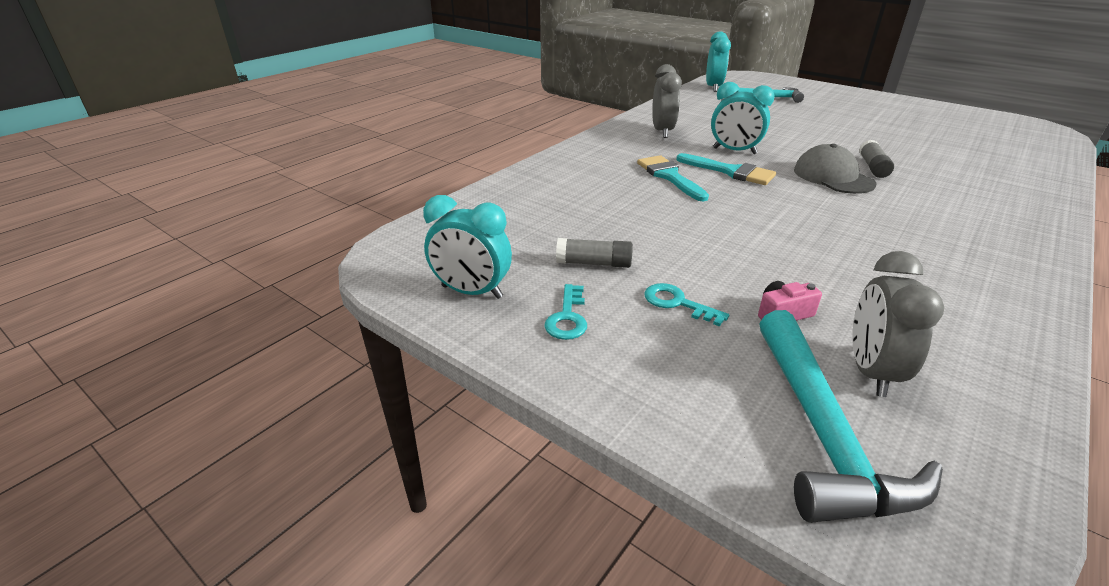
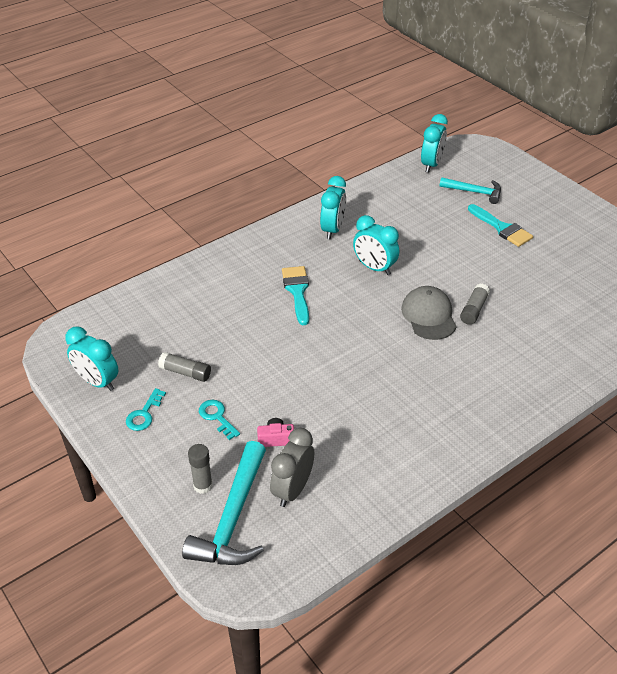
camera: 15 degrees right, 10 degrees up
(662, 131) = (332, 229): grey clock -> turquoise clock
(730, 171) = (350, 294): turquoise brush -> turquoise brush (502, 228)
(731, 394) = (203, 485): none -> grey glue stick

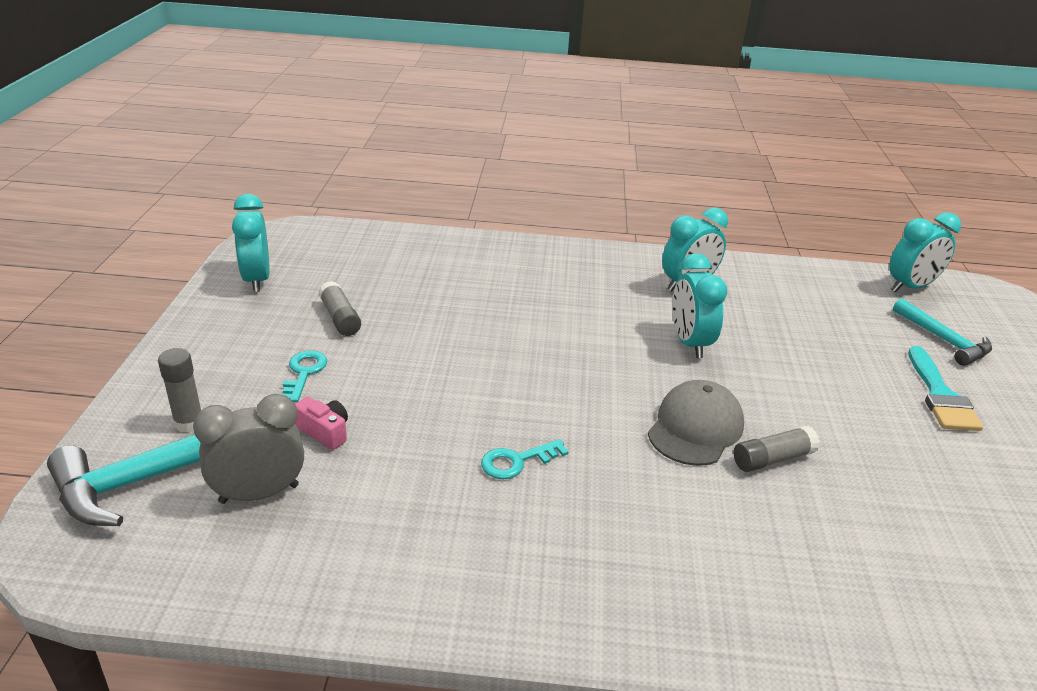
camera: 40 degrees right, 10 degrees down
(144, 414) = (249, 327): turquoise key -> turquoise key (517, 461)
(297, 291) = (562, 316): turquoise brush -> none

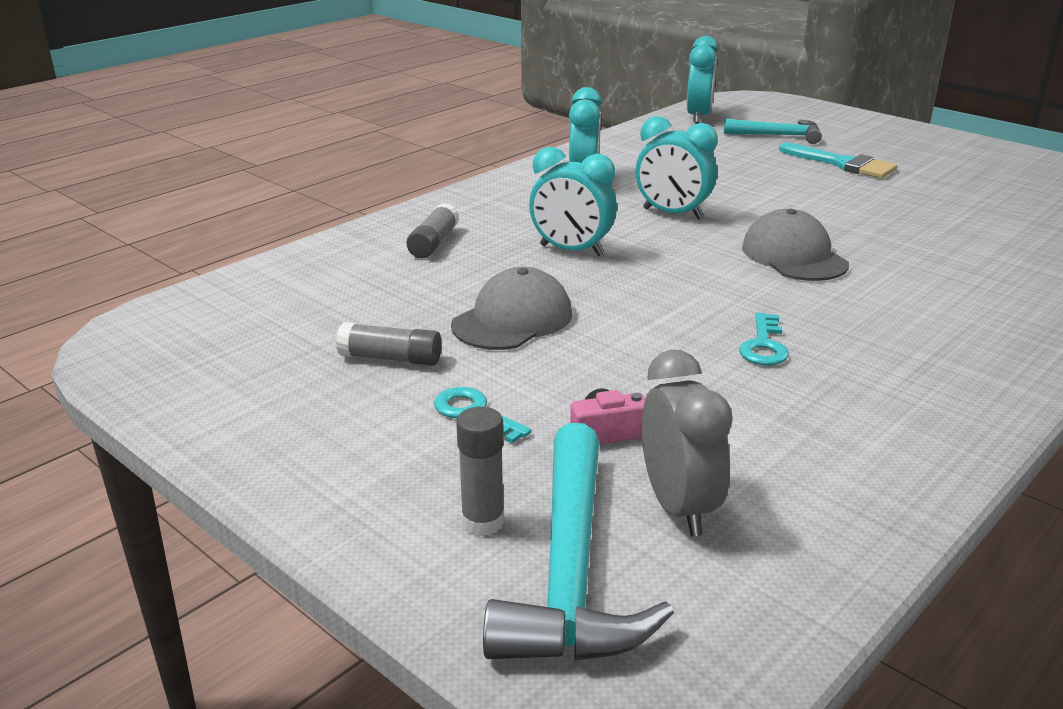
camera: 50 degrees left, 5 degrees down
(257, 280) = (215, 386): turquoise clock -> turquoise clock (571, 250)
(259, 494) = (678, 507): grey clock -> grey clock turned 150 degrees clockwise
(435, 340) = (512, 319): none -> grey cap
(772, 459) = (862, 244): grey glue stick -> grey glue stick (433, 243)

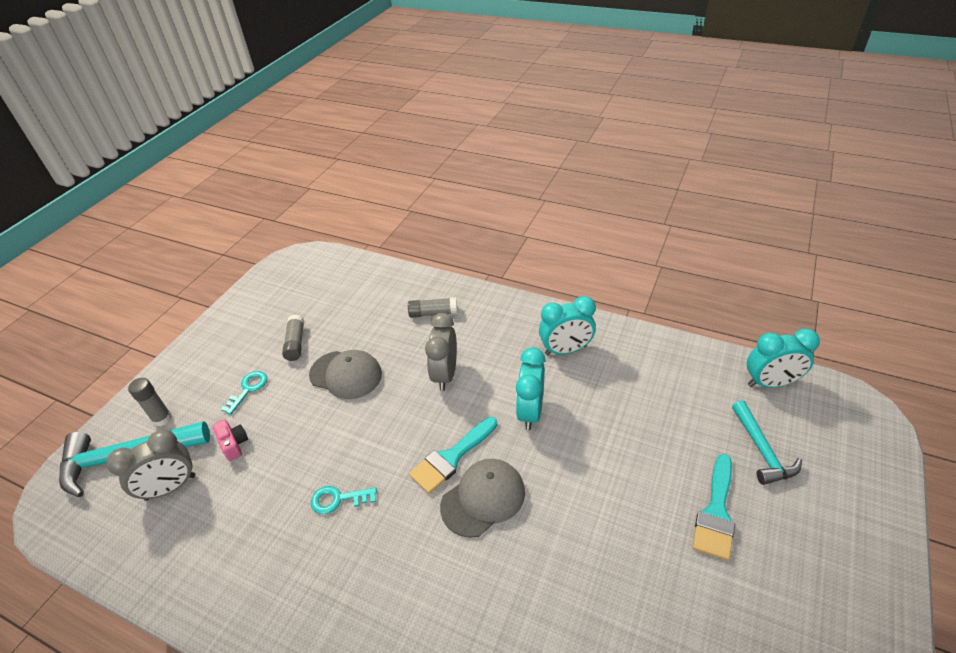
camera: 75 degrees right, 15 degrees up
(571, 250) = (445, 374): turquoise clock -> grey clock
(723, 265) = (451, 458): none -> turquoise brush

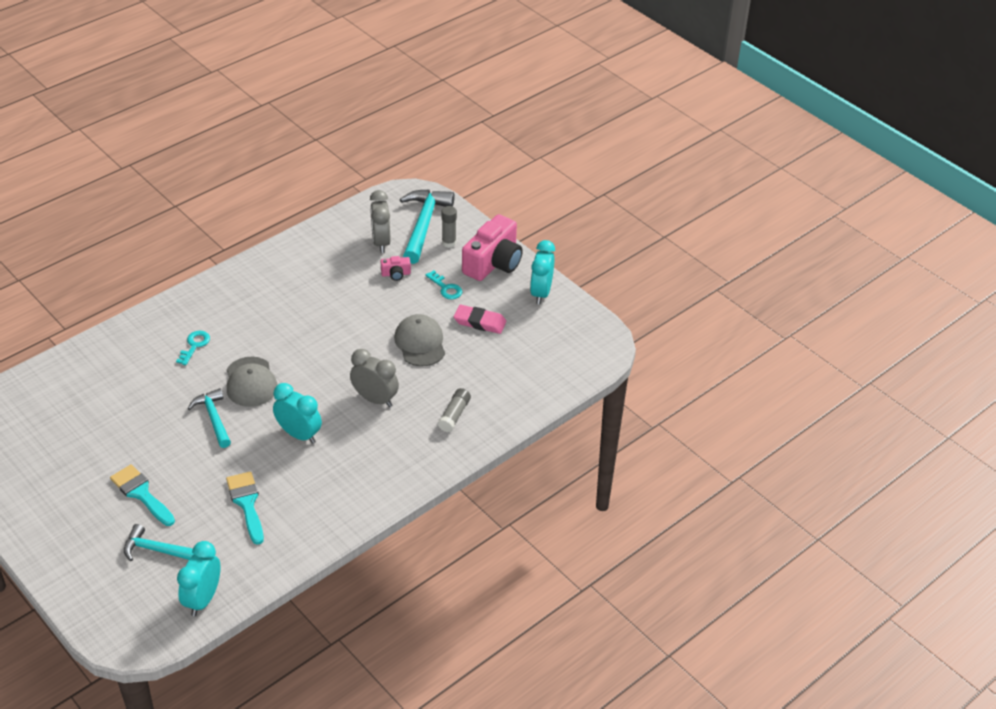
camera: 110 degrees right, 0 degrees up
(194, 367) = (493, 263): none -> pink camera
(296, 343) = (480, 322): grey glue stick -> pink eraser
(338, 499) = (308, 315): turquoise key -> turquoise key (194, 346)
(346, 374) = (420, 343): grey cap -> grey cap turned 120 degrees clockwise
(451, 458) = (295, 377): turquoise brush -> turquoise brush (247, 503)
(561, 505) = (213, 418): none -> turquoise hammer
(565, 350) = (343, 484): turquoise clock -> turquoise clock (541, 293)

